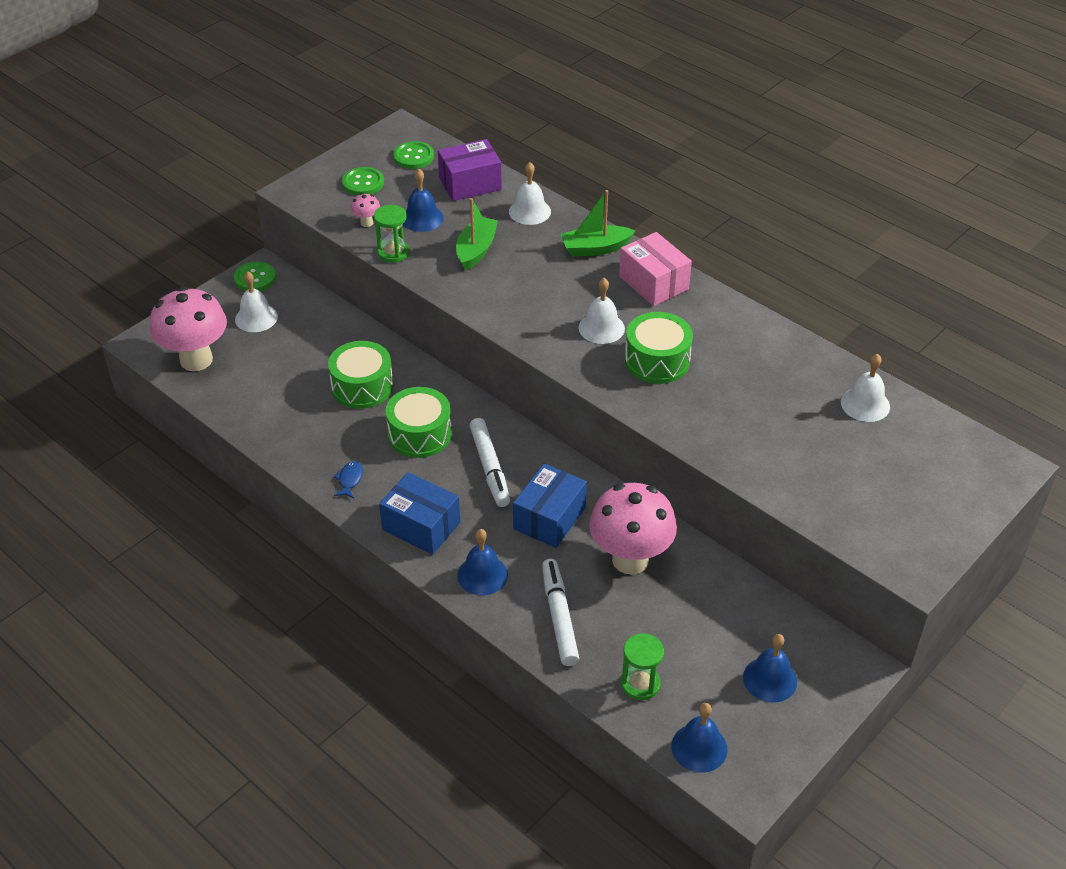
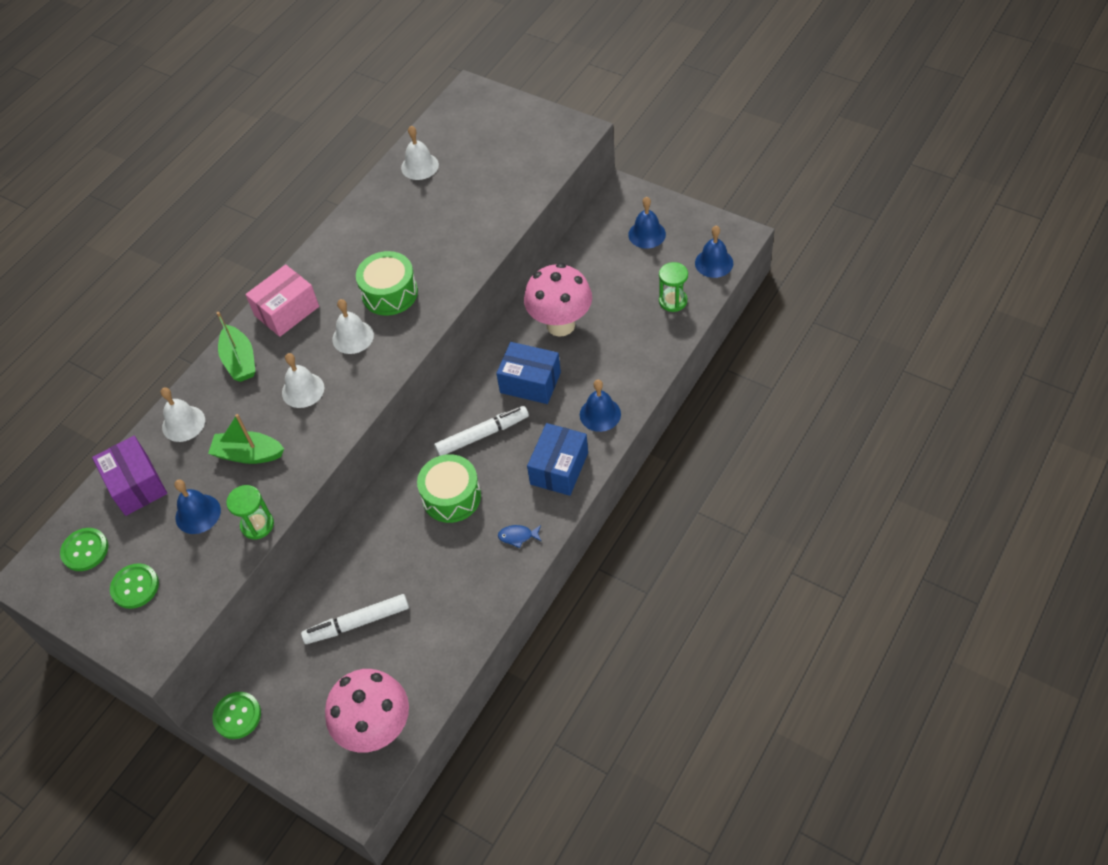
camera: 95 degrees left, 10 degrees up
(256, 318) = (304, 692): white bell -> white bell (303, 390)
(362, 387) = (396, 560): green drum -> none
(366, 223) = (207, 563): pink mushroom -> none
(559, 617) = (627, 357): white marker -> white marker (357, 623)

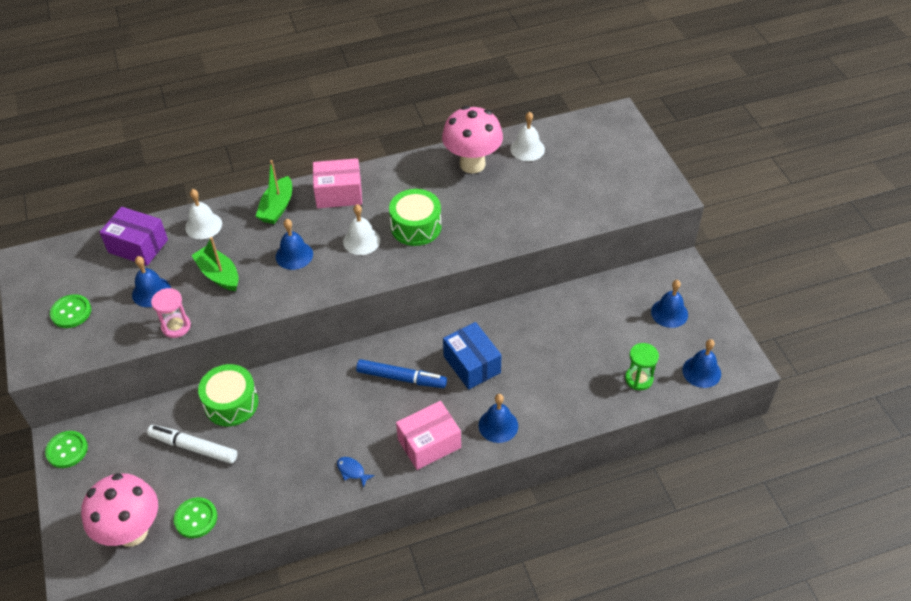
camera: 35 degrees right, 5 degrees down
(85, 550) = (70, 267): green button -> green button (196, 518)
(136, 485) = (138, 246): purple box -> purple box turned 75 degrees counterclockwise
(257, 525) = (176, 326): green hourglass -> pink hourglass
(303, 390) = (294, 255): white bell -> blue bell
(451, 497) = (337, 407): green drum -> green drum (231, 403)
(482, 435) = (401, 378): white marker -> blue marker
(559, 468) = (429, 443): blue box -> pink box
(560, 325) = (536, 337): pink mushroom -> pink mushroom (472, 164)

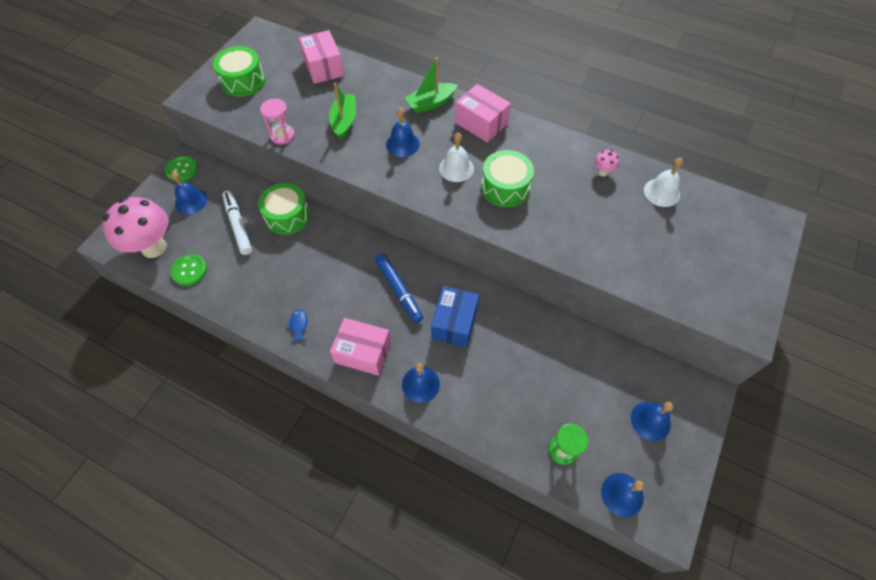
camera: 45 degrees right, 10 degrees up
(71, 312) = (243, 81): green button -> green drum
(138, 246) = (323, 67): purple box -> pink box
(151, 292) = (296, 102): blue bell -> blue bell (191, 201)
(203, 225) = (374, 82): white bell -> none
(472, 164) = (602, 172): pink mushroom -> pink mushroom, size x0.41

